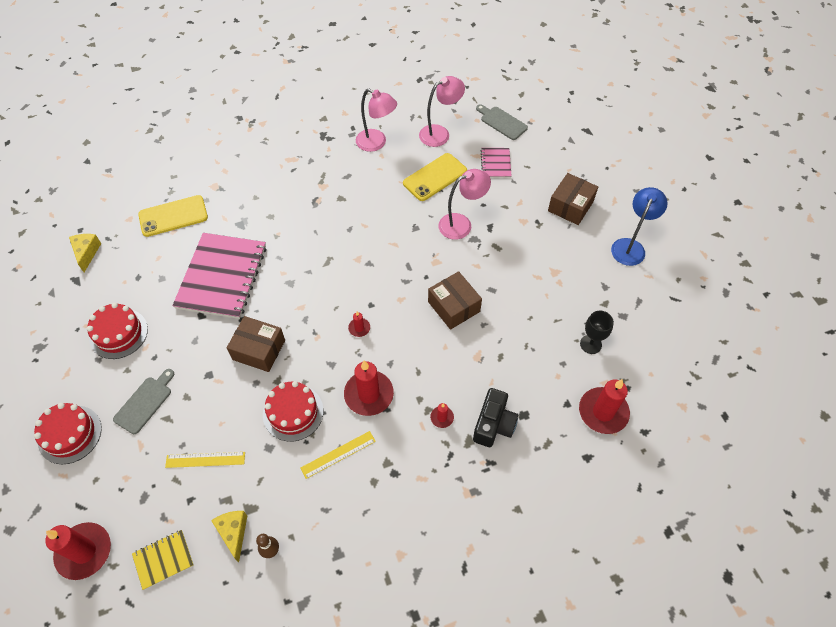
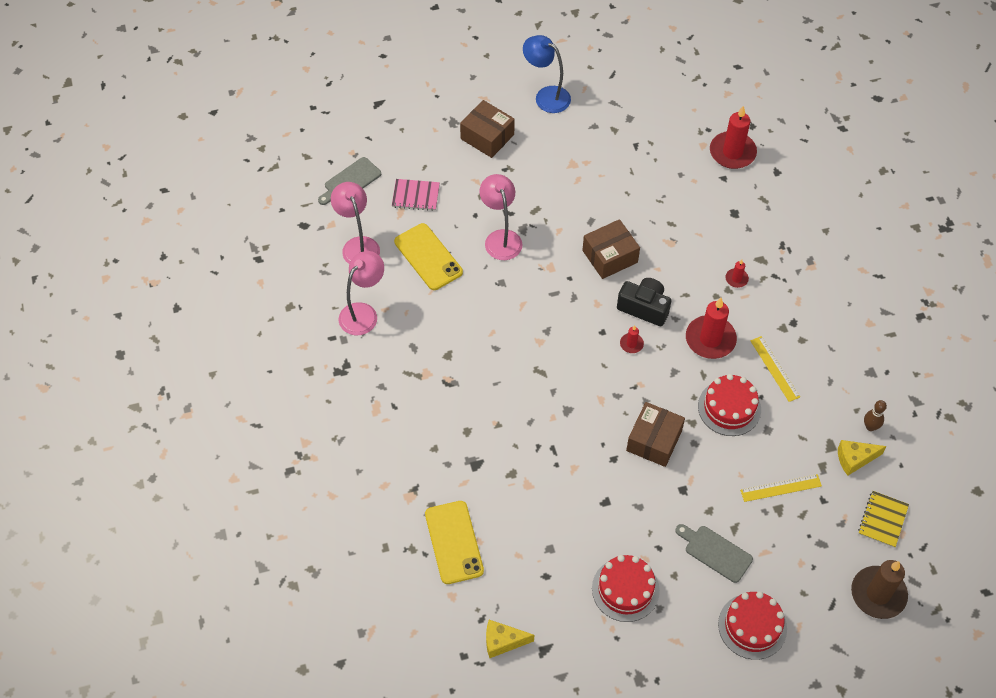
camera: 85 degrees left, 0 degrees up
(84, 551) = (878, 594): red candle -> brown candle
(163, 560) = (882, 520): yellow notebook -> yellow notebook turned 45 degrees clockwise
(205, 459) = (781, 488): yellow ruler -> yellow ruler turned 75 degrees clockwise
(222, 277) = (553, 481): pink notebook -> none
(493, 424) = (744, 238): black camera -> black camera (644, 308)
(590, 344) = (660, 149): black goblet -> none

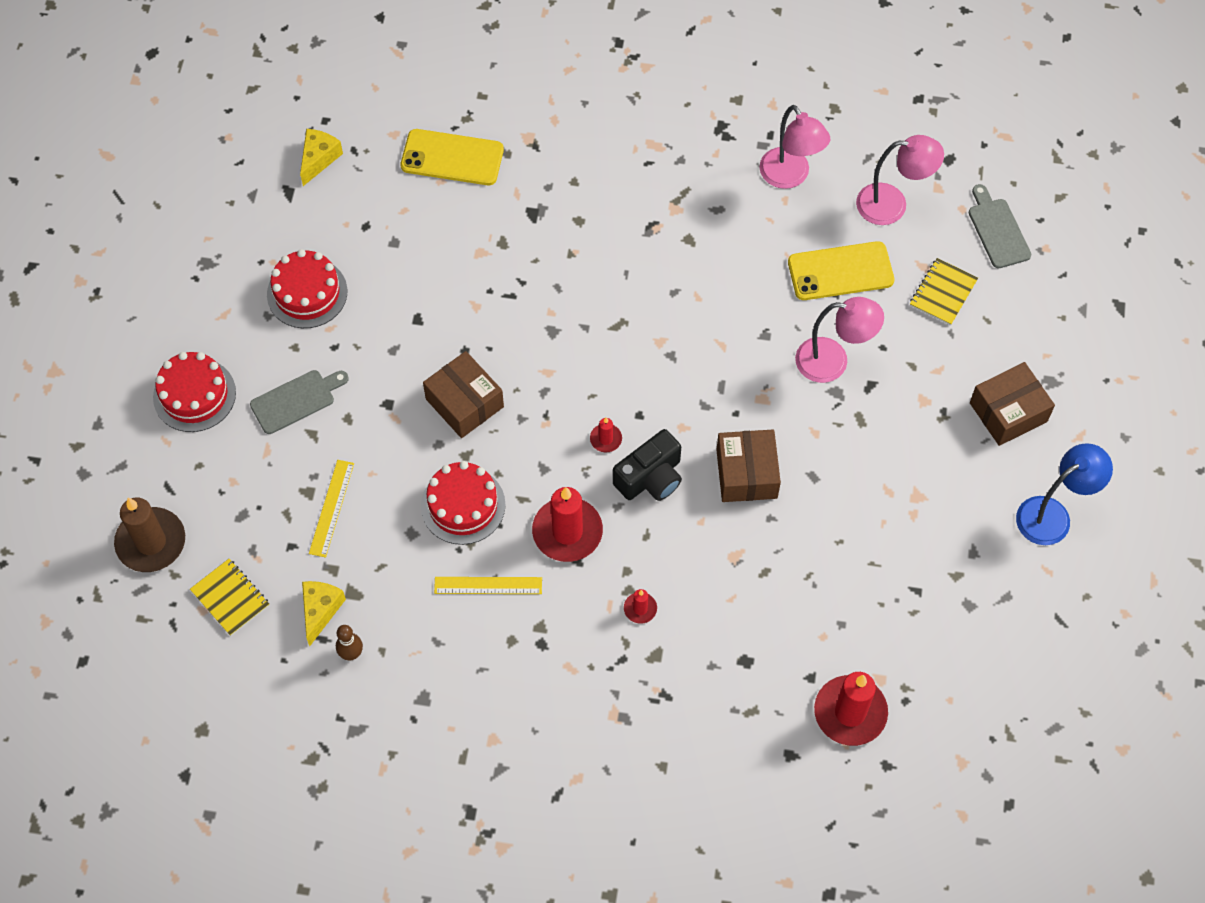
camera: 115 degrees right, 5 degrees up
(416, 196) = (943, 293): pink notebook -> yellow notebook

